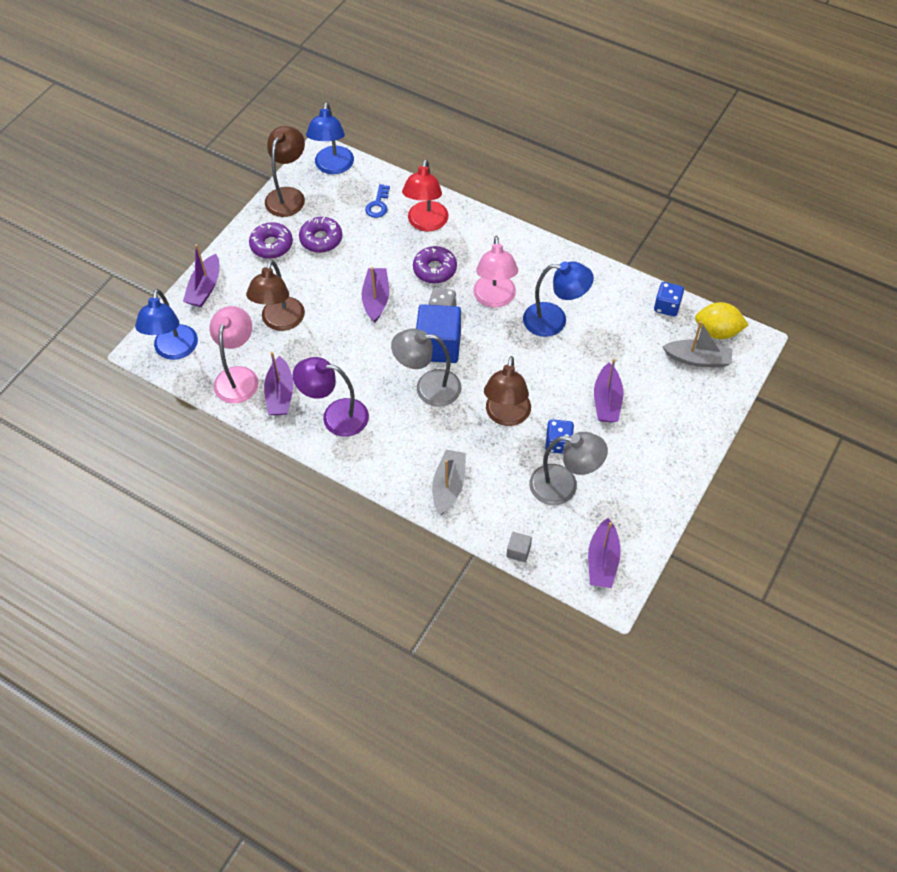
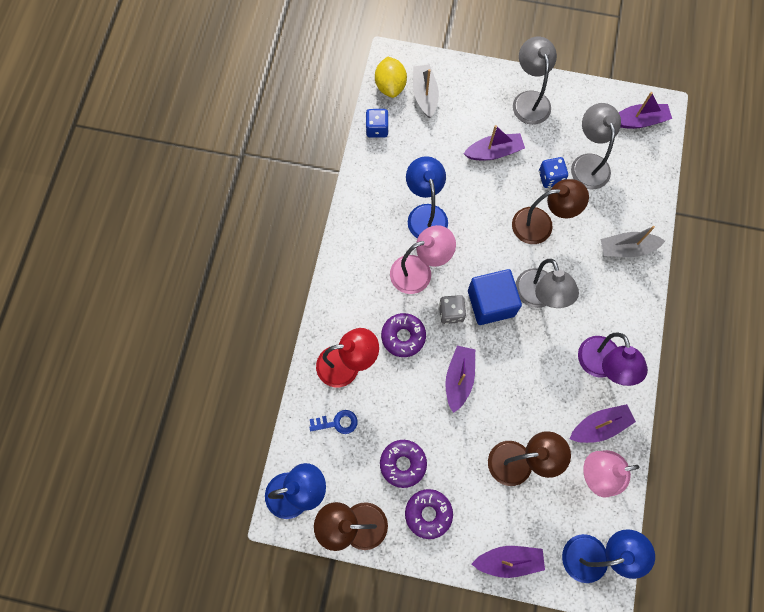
camera: 110 degrees left, 15 degrees up
(376, 299) = (459, 379): purple boat -> purple boat turned 120 degrees clockwise
(518, 551) = (659, 180): grey cube -> none
(663, 456) = (529, 100): none -> grey lamp

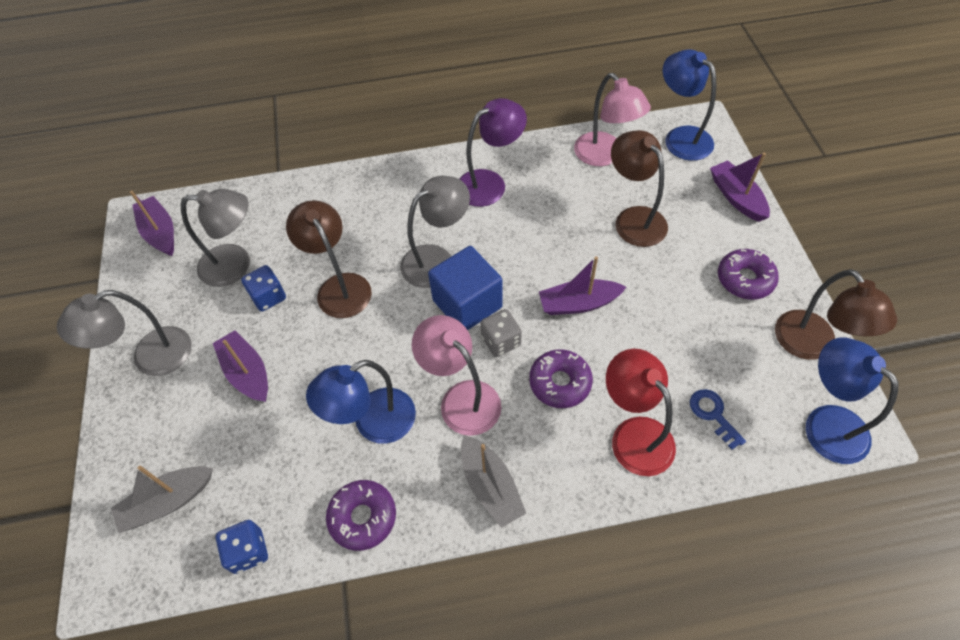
camera: 110 degrees left, 15 degrees down
(390, 86) = (160, 564): yellow lemon -> none
(403, 464) = (711, 323): purple donut -> purple donut (363, 517)
(588, 163) = (236, 265): grey lamp -> grey lamp turned 150 degrees counterclockwise
(599, 426) = (555, 167): purple boat -> none
(627, 248) = (340, 199): grey boat -> grey boat (490, 486)

